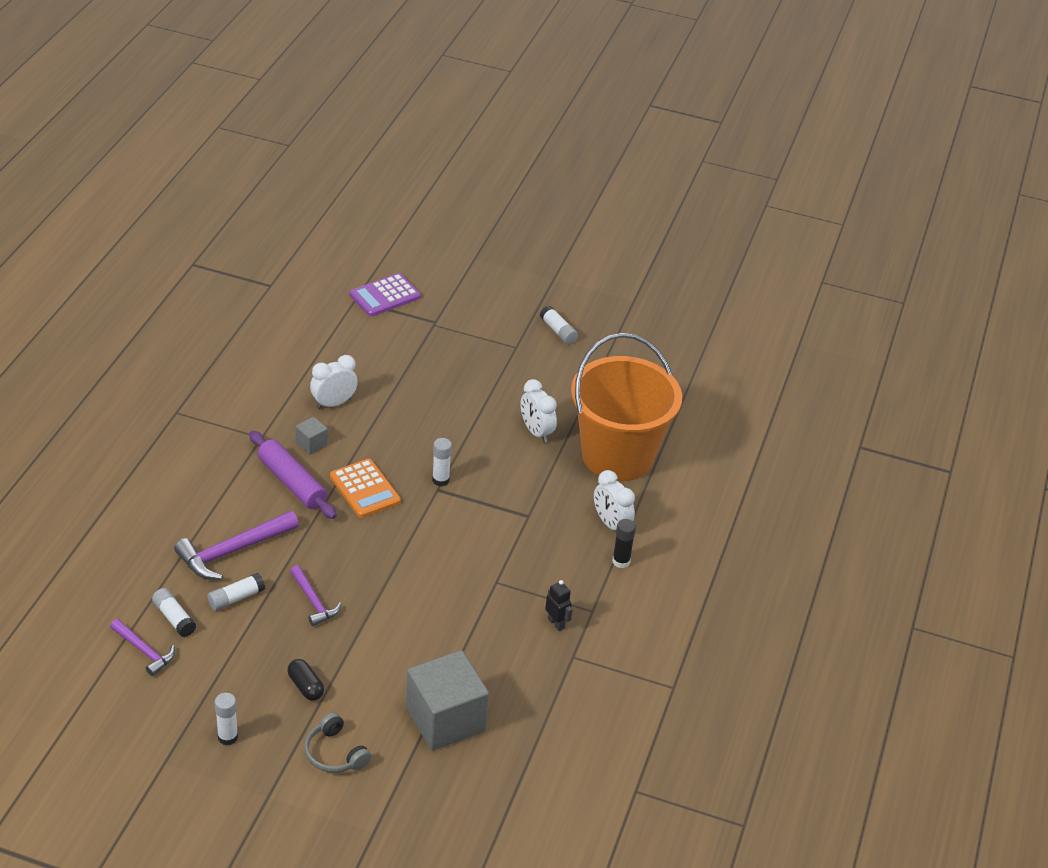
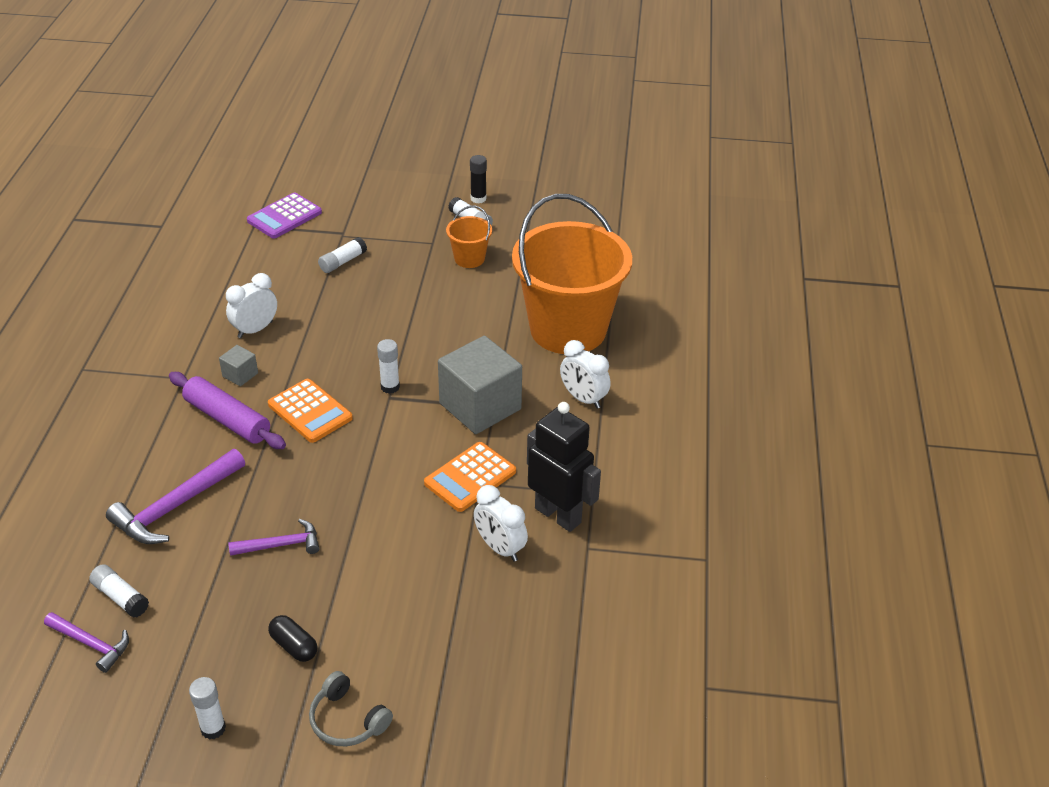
camera: 10 degrees left, 0 degrees up
(236, 598) = (190, 559): white glue stick -> white glue stick (343, 262)
(313, 601) = (281, 545): purple hammer -> purple hammer turned 60 degrees counterclockwise
(445, 719) = (466, 650): grey cube -> grey cube (480, 406)
(489, 575) = (470, 477): none -> orange calculator
(536, 432) = (477, 321): white clock -> white clock (500, 548)
(546, 369) = (469, 259): none -> orange bucket
(556, 623) = (558, 515): black robot -> black robot, size x2.15
(621, 561) = (606, 435): black glue stick -> black glue stick (478, 199)

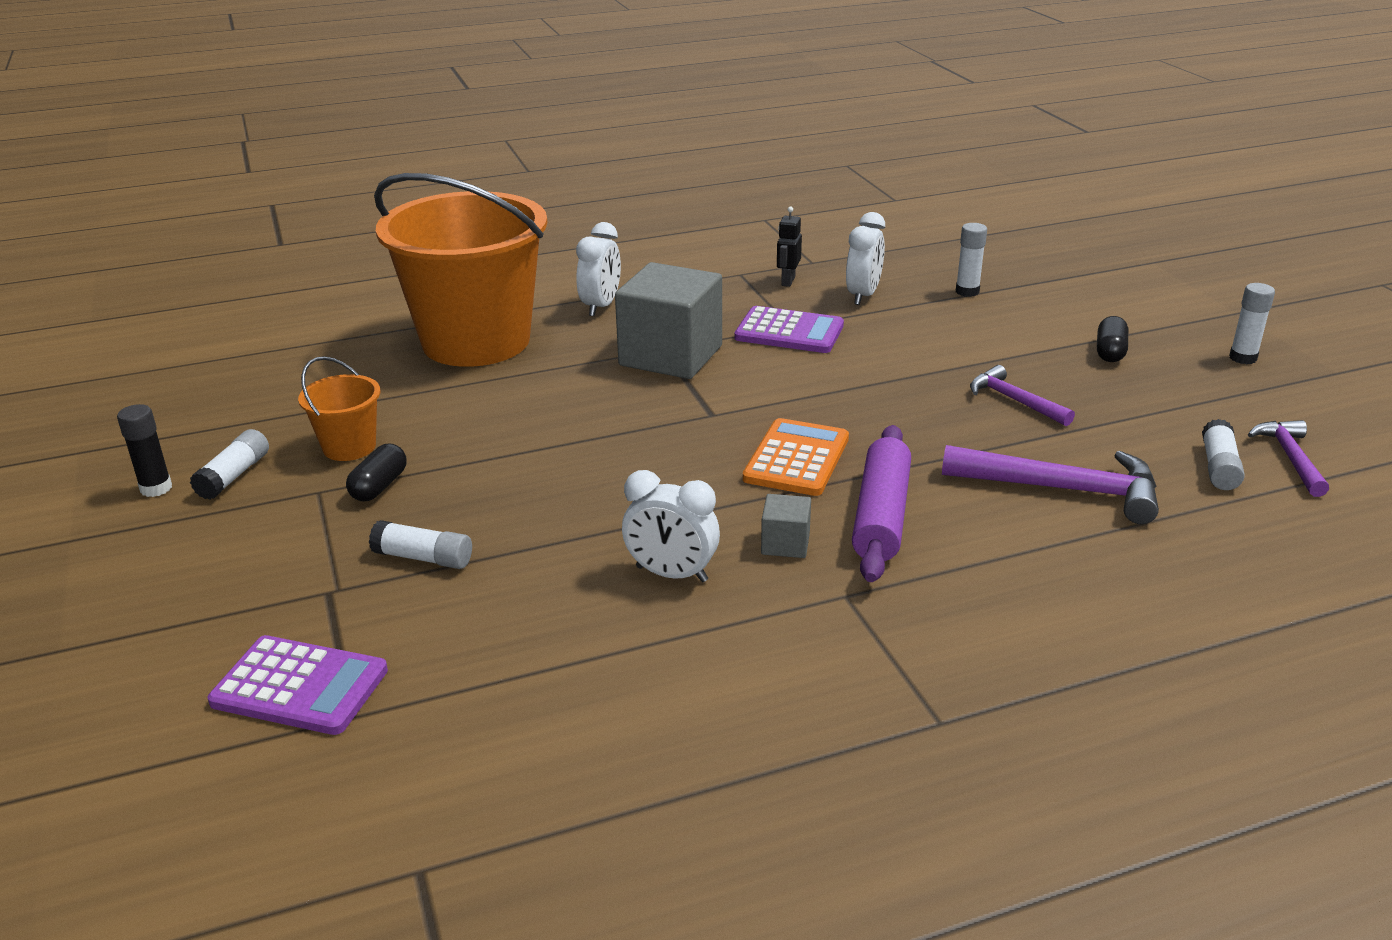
camera: 115 degrees left, 10 degrees down
(347, 720) = (1134, 306): grey headphones -> none
(390, 387) = (693, 419): white glue stick -> white glue stick (967, 291)
(419, 261) = (379, 486): none -> black capsule
(470, 477) = (789, 332): orange calculator -> purple calculator
(558, 515) = (787, 281): black robot -> black robot, size x0.46

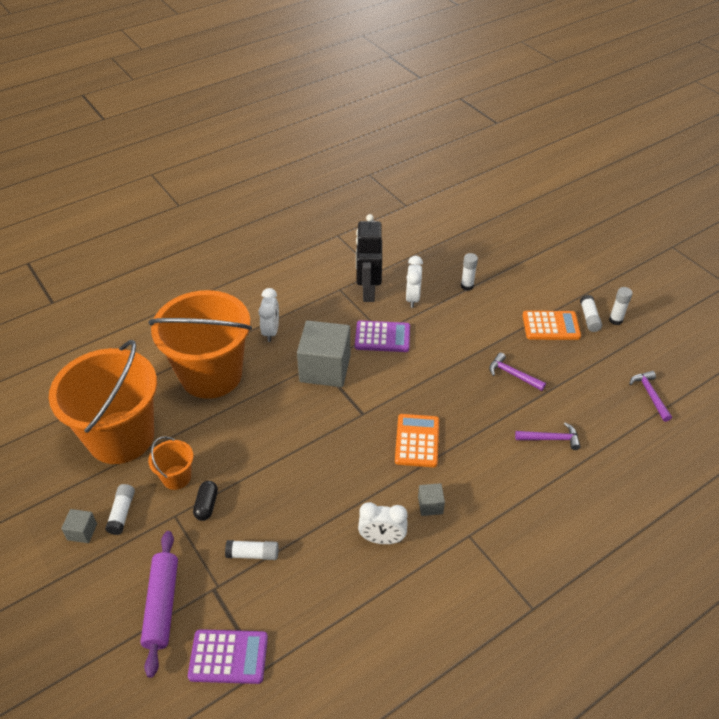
camera: 15 degrees left, 15 degrees up
(156, 488) = (82, 532): black glue stick -> grey cube
(290, 391) = (121, 437): none -> orange bucket
(787, 281) = (368, 292): black robot -> black robot, size x2.15
(880, 515) = (470, 475): purple rolling pin -> purple rolling pin (162, 605)
(1062, 489) = (551, 439): purple hammer -> purple hammer, size x0.60
(1110, 352) = (551, 326): black capsule -> orange calculator
(1219, 467) = (619, 408): white glue stick -> white glue stick (589, 318)

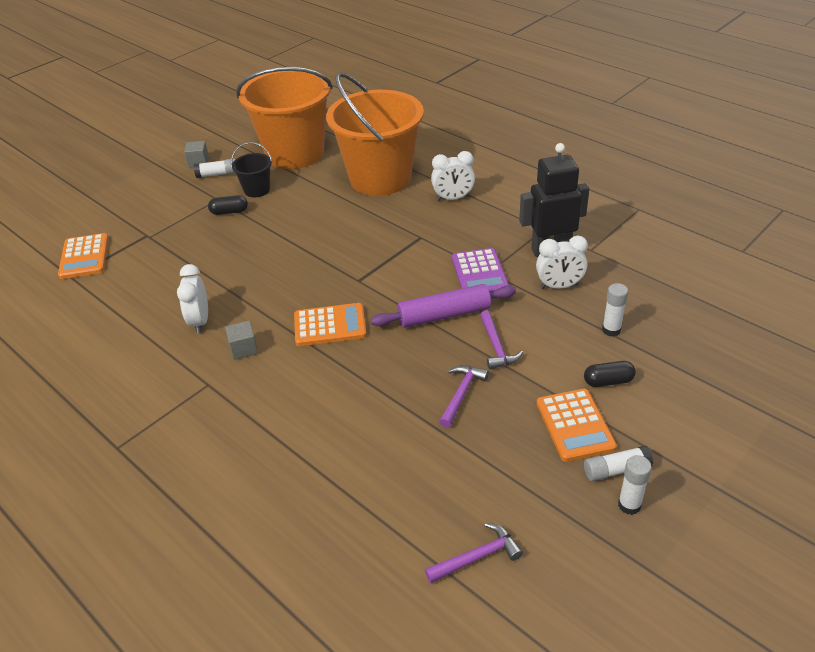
camera: 80 degrees right, 5 degrees down
(162, 605) = (132, 214): purple rolling pin -> purple rolling pin (444, 315)
(176, 477) = (257, 190): orange bucket -> black bucket
(228, 657) = (84, 257): purple calculator -> orange calculator
(253, 554) = (180, 247): white glue stick -> none
(325, 368) = (414, 243): grey cube -> none
(515, 301) = (608, 381): none -> black capsule
(551, 439) = (360, 443): purple hammer -> purple hammer (496, 346)

